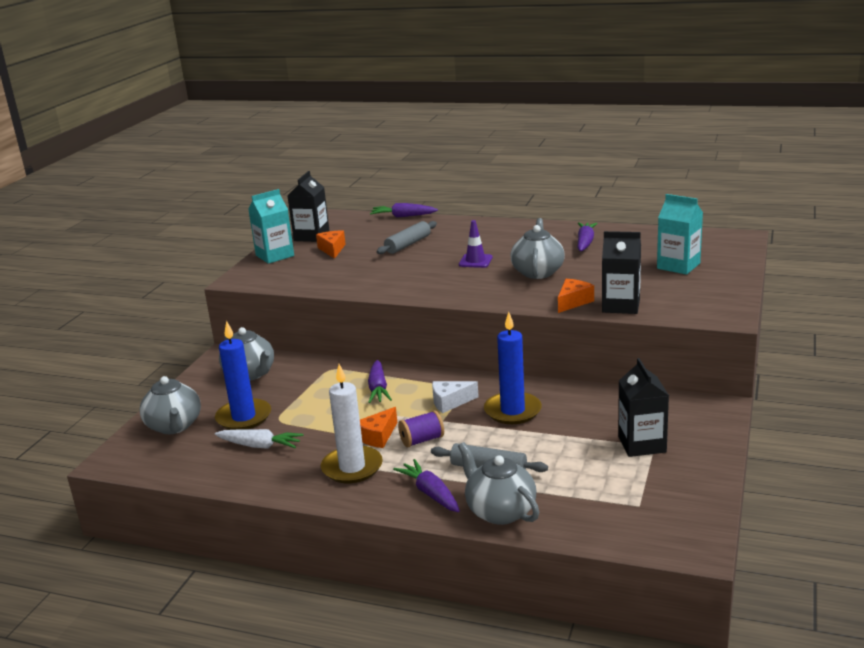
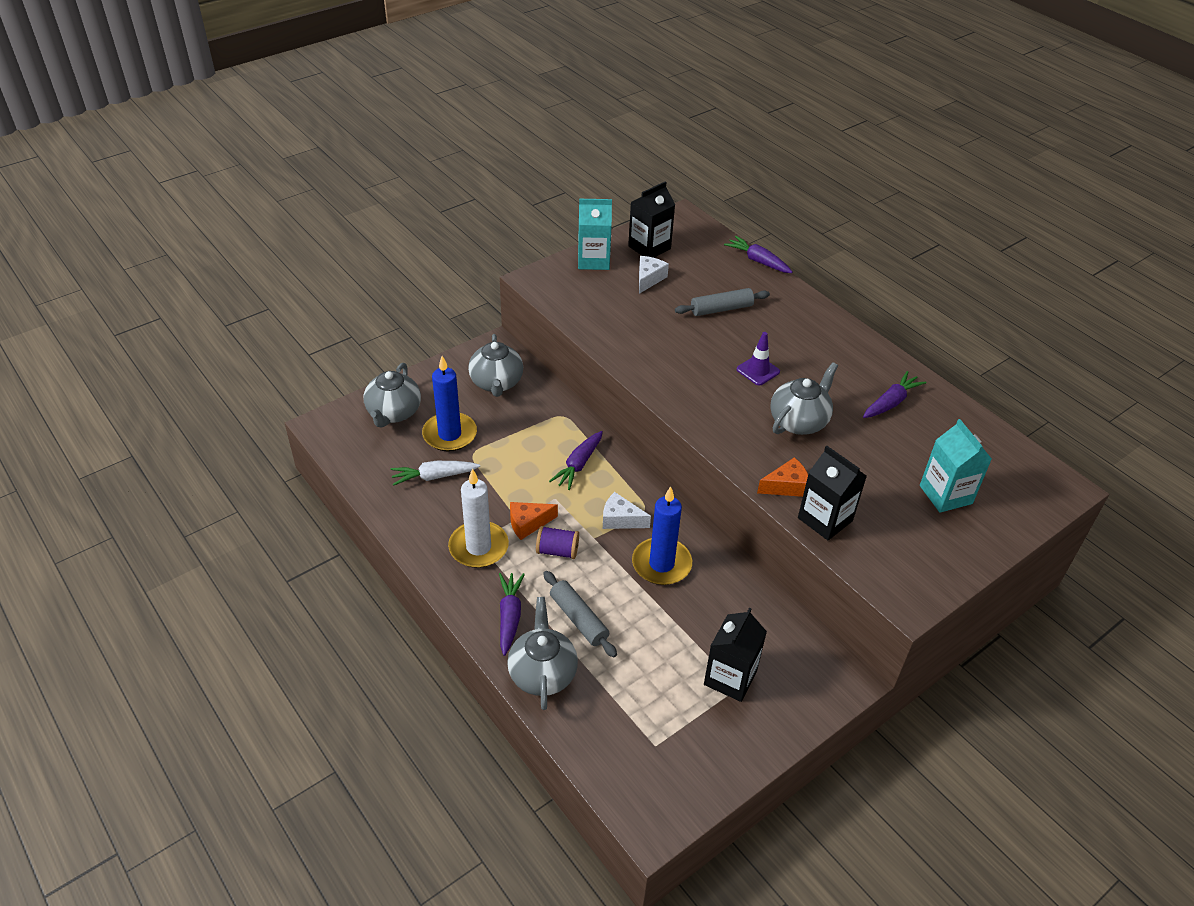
camera: 30 degrees right, 20 degrees up
(260, 446) = (434, 476): white carrot -> white carrot turned 120 degrees clockwise
(332, 249) = (649, 279): orange cheese -> white cheese

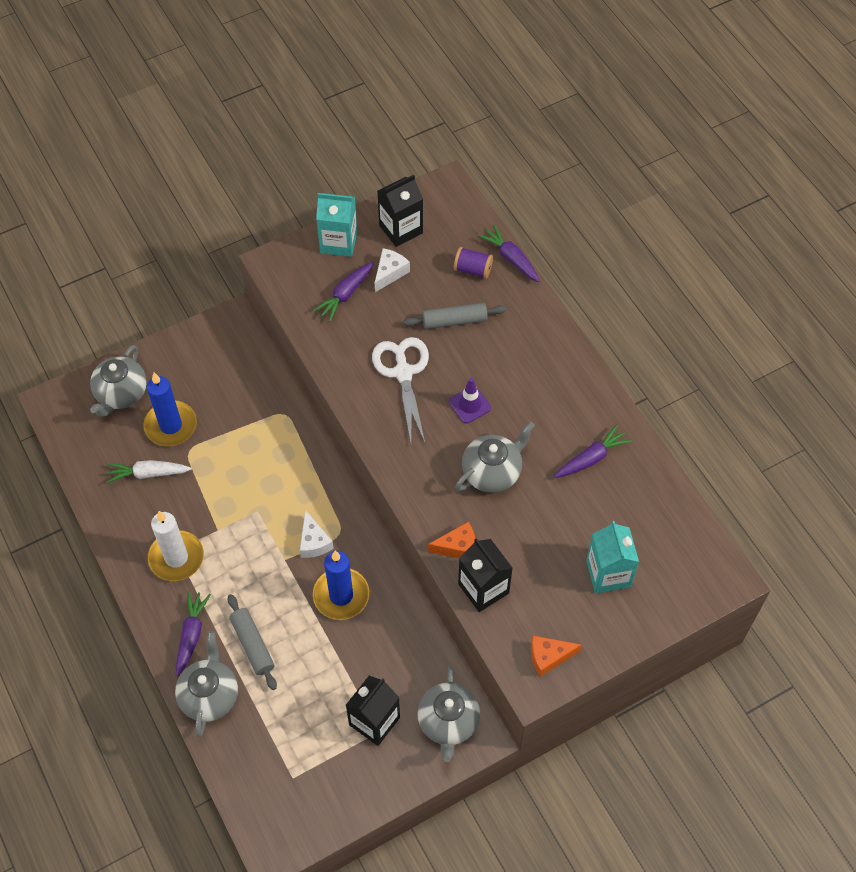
camera: 10 degrees right, 15 degrees up
(496, 383) = (227, 367): grey teapot -> grey teapot (448, 722)
(528, 523) = (226, 537): orange cheese -> orange cheese (549, 657)
(557, 551) = (248, 570): purple spool -> purple spool (472, 270)
(578, 465) = (287, 475): purple carrot -> purple carrot (345, 294)
(620, 519) = (314, 542): white cheese -> white cheese turned 135 degrees counterclockwise
(685, 351) = (403, 373): none -> white scissors

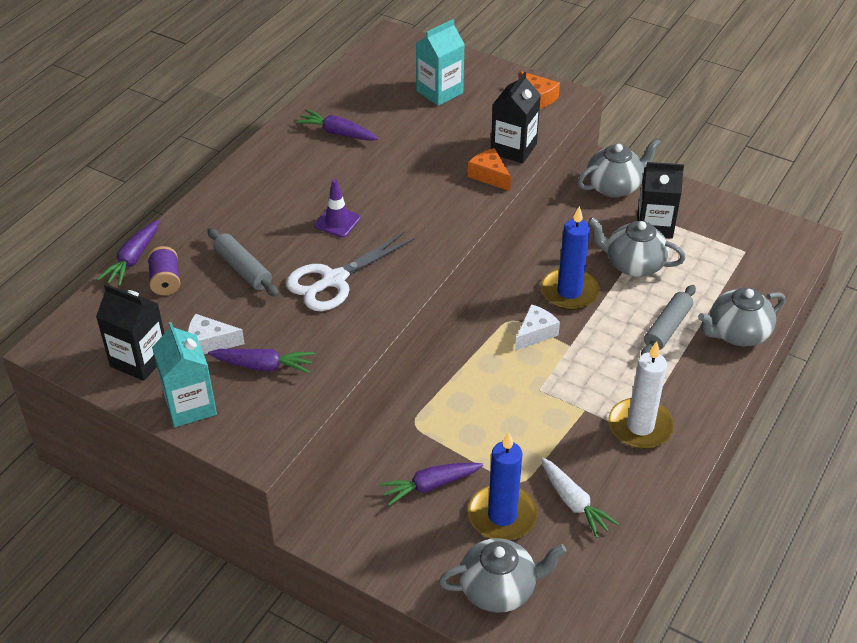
camera: 120 degrees left, 15 degrees down
(191, 635) = (699, 374): purple carrot -> purple carrot (430, 485)
(492, 472) = (398, 183): grey teapot -> grey teapot (633, 264)

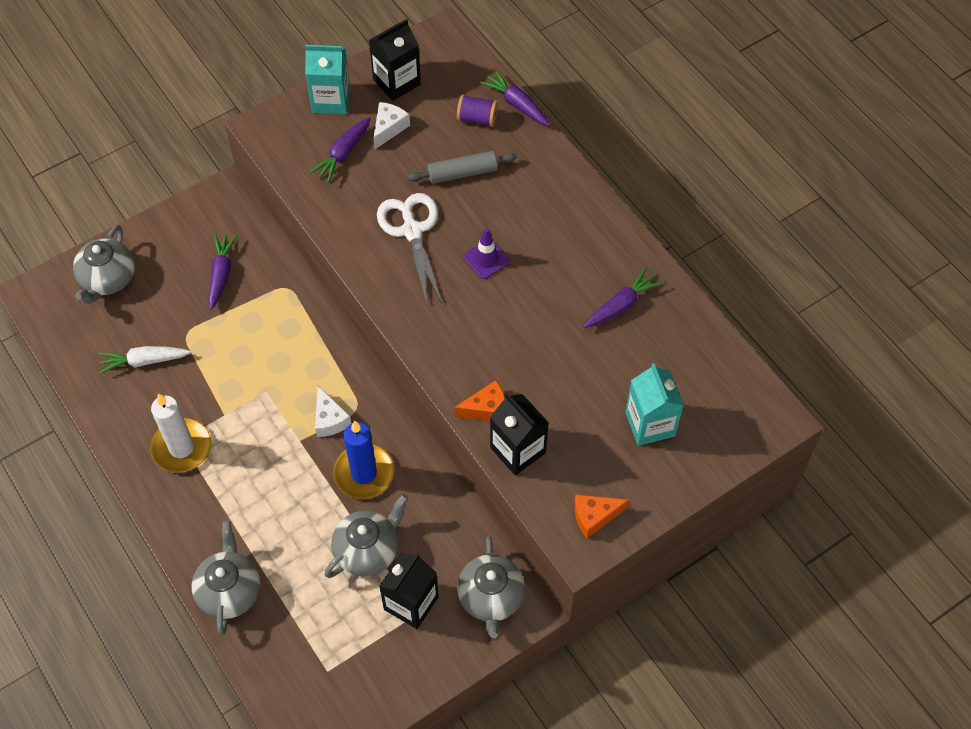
camera: 115 degrees right, 15 degrees up
(502, 515) = (164, 309): blue candle -> none
(667, 328) = (272, 533): grey rolling pin -> none

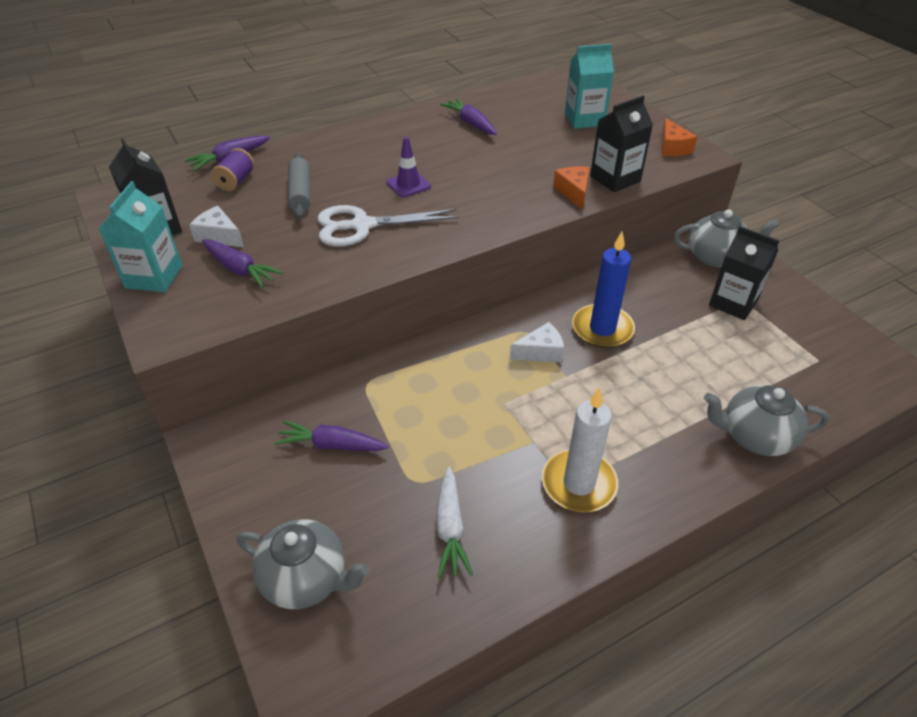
camera: 85 degrees left, 15 degrees down
(368, 550) = (685, 329): grey teapot -> none

